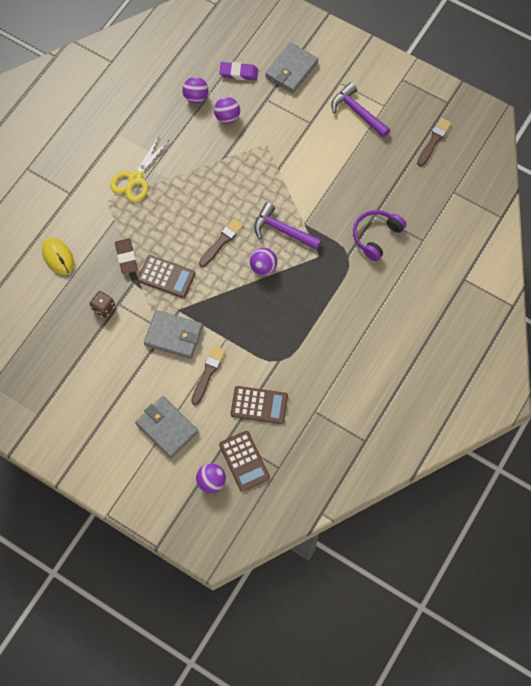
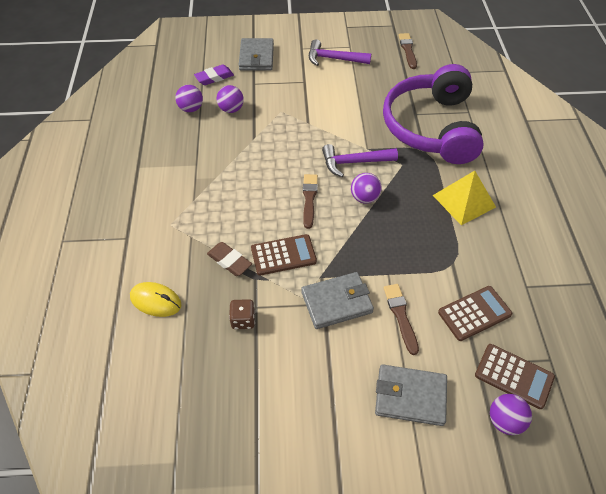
camera: 35 degrees left, 15 degrees down
(135, 178) = (184, 192): yellow scissors -> none
(336, 318) = (464, 201): none -> yellow pyramid
(376, 236) = (432, 127): purple headphones -> purple headphones, size x2.10

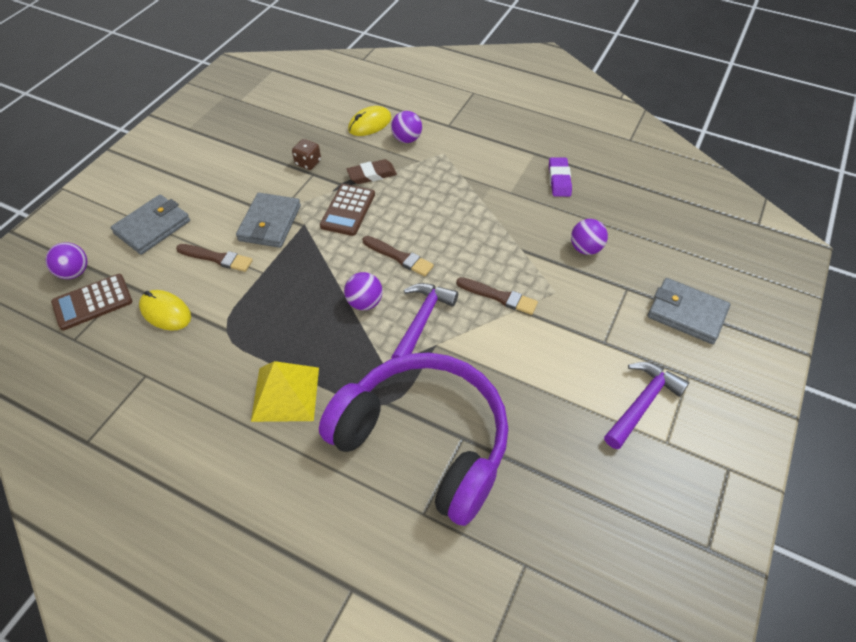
camera: 120 degrees right, 0 degrees up
(191, 109) = (606, 216): purple ball -> purple ball (407, 139)
(214, 77) = (658, 255): purple eraser -> purple eraser (559, 180)
(407, 50) = (621, 525): brown brush -> brown brush (499, 296)
(474, 313) = (165, 312): brown calculator -> yellow mouse

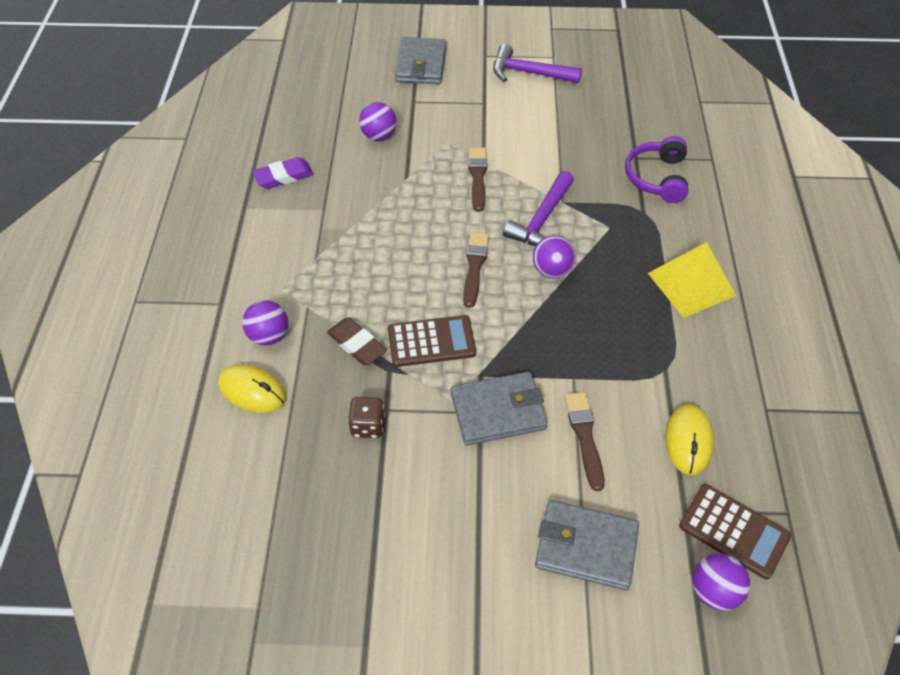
camera: 115 degrees left, 0 degrees up
(422, 320) = (542, 220): purple hammer -> purple hammer turned 60 degrees counterclockwise
(424, 441) = (657, 178): purple headphones -> purple headphones, size x0.48

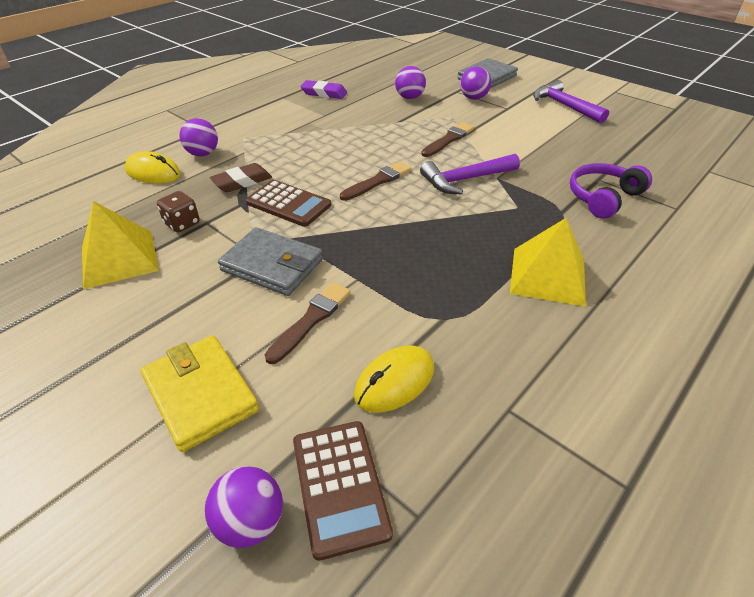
camera: 40 degrees right, 10 degrees down
(252, 391) = (153, 173): yellow mouse -> yellow mouse turned 45 degrees counterclockwise
(357, 344) = (242, 182): brown eraser -> brown eraser turned 60 degrees clockwise
(364, 497) = (119, 258): none -> yellow pyramid
(551, 270) = (432, 209): purple ball -> purple ball (473, 98)
(586, 547) = (200, 394): grey wallet -> yellow wallet

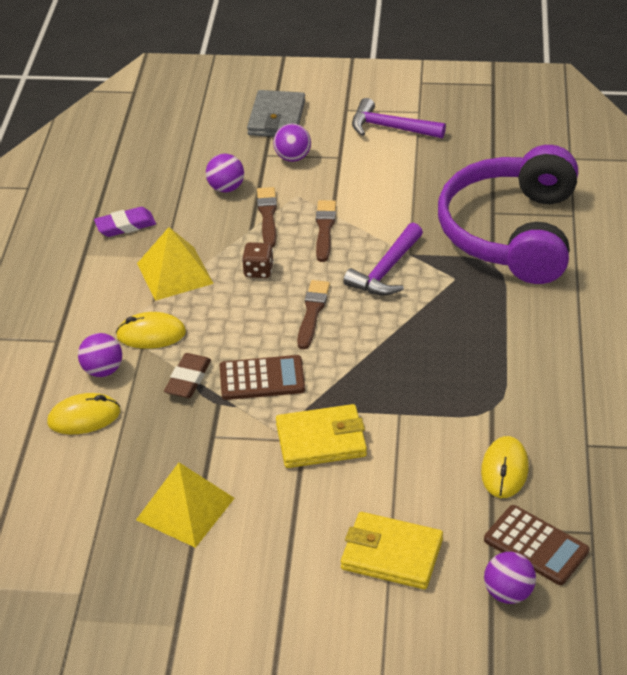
camera: 35 degrees left, 0 degrees up
(182, 224) = (193, 449): brown dice -> brown dice (258, 271)
(258, 148) = (151, 334): none -> yellow mouse
(272, 265) = (321, 440): grey wallet -> yellow wallet
(311, 320) = (403, 463): brown brush -> brown brush (267, 215)
(548, 276) = (531, 332): yellow pyramid -> yellow pyramid (175, 273)
(603, 198) = (512, 232): purple headphones -> purple headphones, size x2.10

